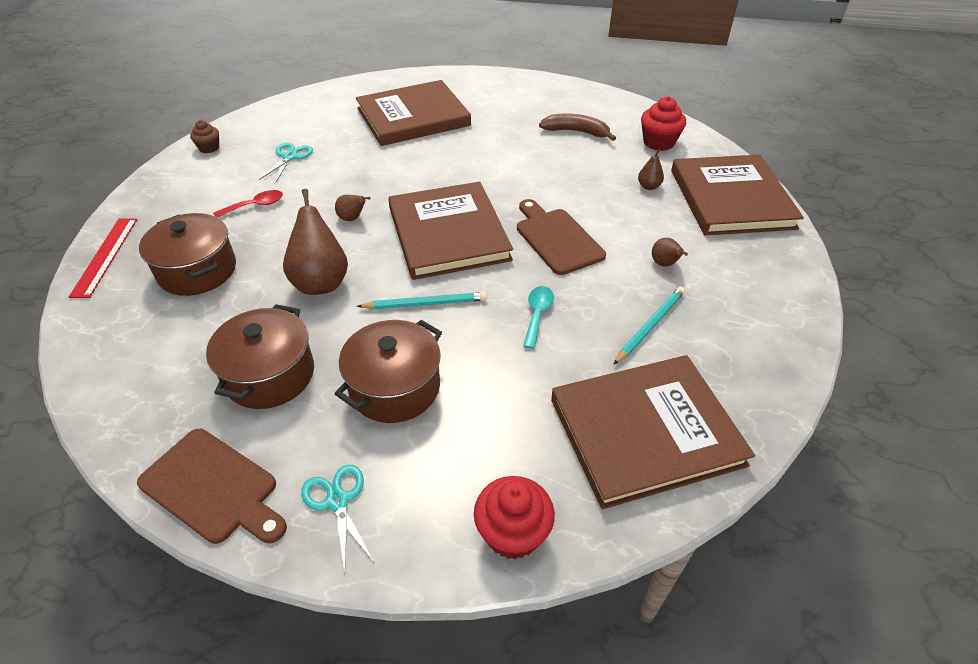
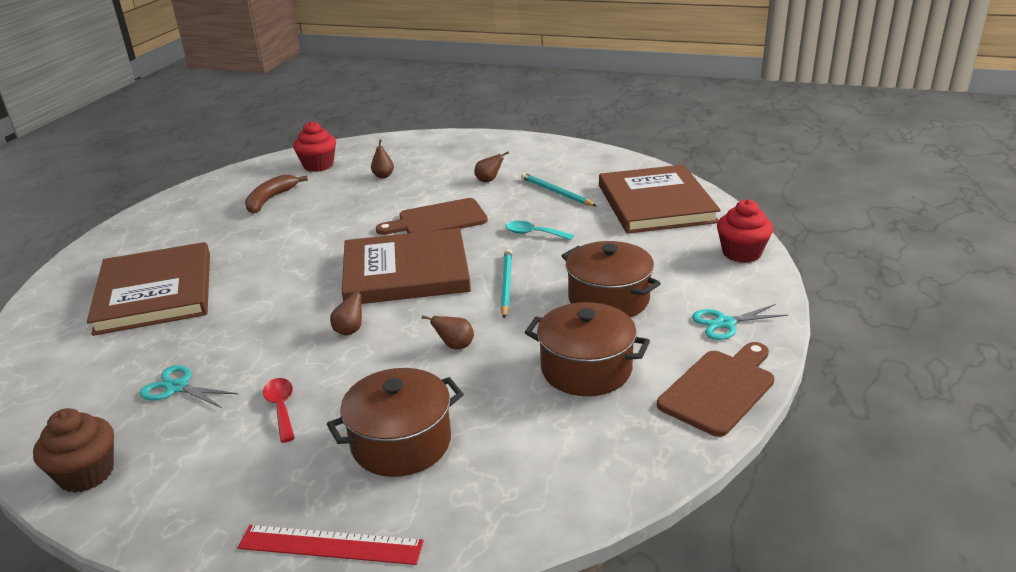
camera: 80 degrees left, 15 degrees down
(209, 148) = (86, 474): brown cupcake -> brown cupcake, size x1.62
(321, 282) = (455, 346): brown pear -> brown pear, size x0.48
(731, 199) = (418, 148): brown book -> none

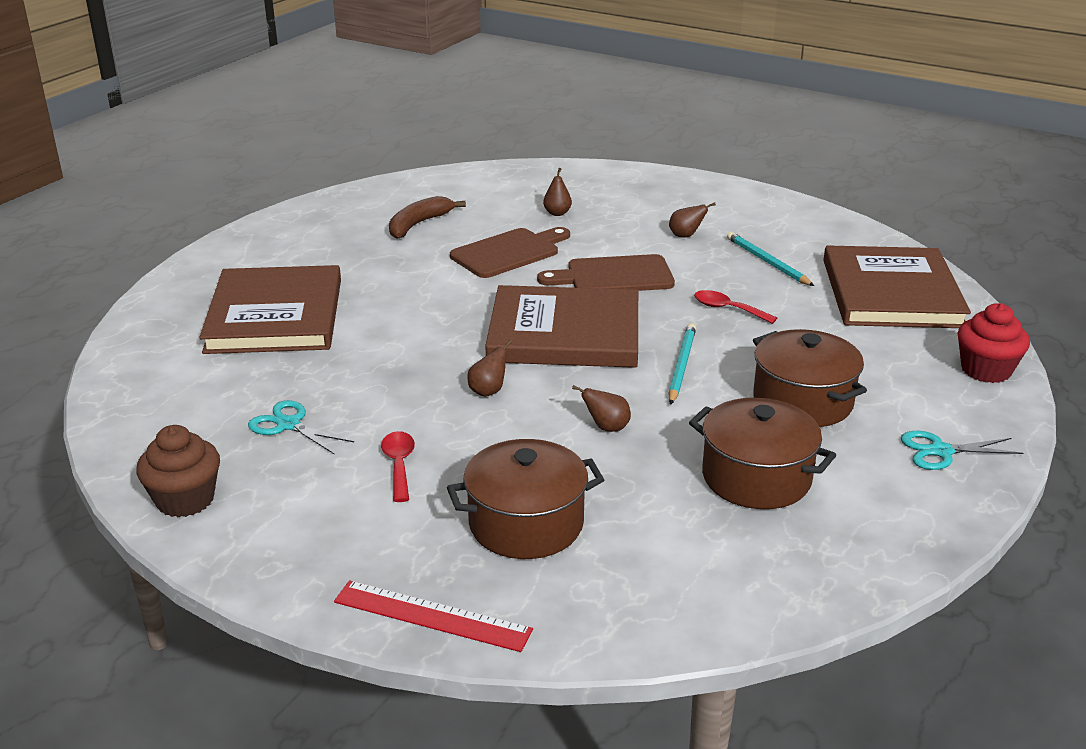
camera: 10 degrees right, 0 degrees up
(318, 165) = (481, 190): red cupcake -> none
(533, 233) = (727, 309): turquoise spoon -> red spoon
(719, 389) = (912, 526): brown cutting board -> brown cutting board (509, 252)

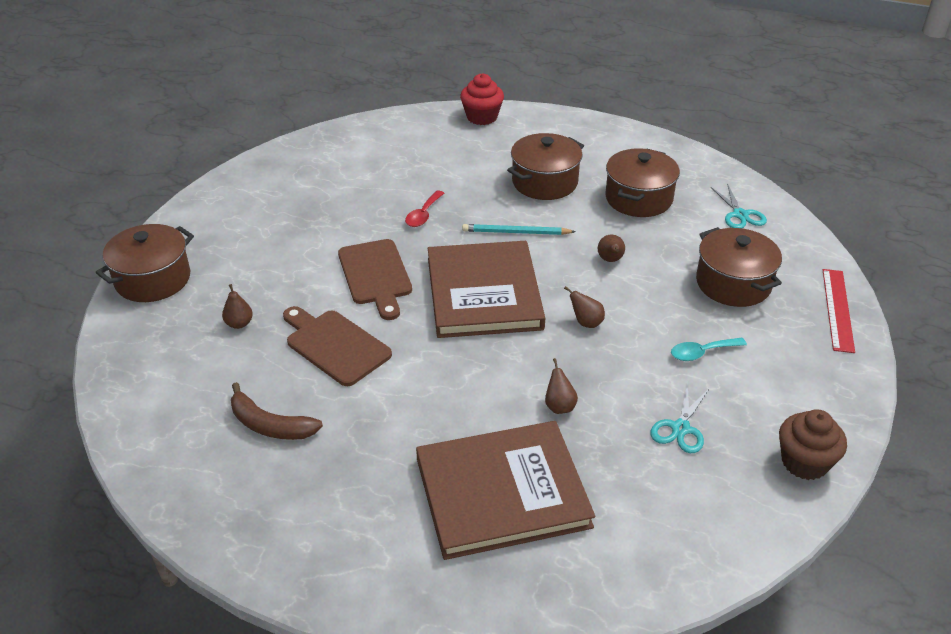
camera: 100 degrees left, 10 degrees up
(399, 465) = (701, 353): red spoon -> turquoise spoon
(634, 179) = (153, 279): none -> brown pot
(686, 236) = (289, 241): brown pear -> brown pear (559, 406)
(767, 262) = (337, 198): turquoise pencil -> none
(891, 293) = (382, 145): brown book -> none
(941, 451) = (580, 137): turquoise scissors -> turquoise scissors (740, 215)

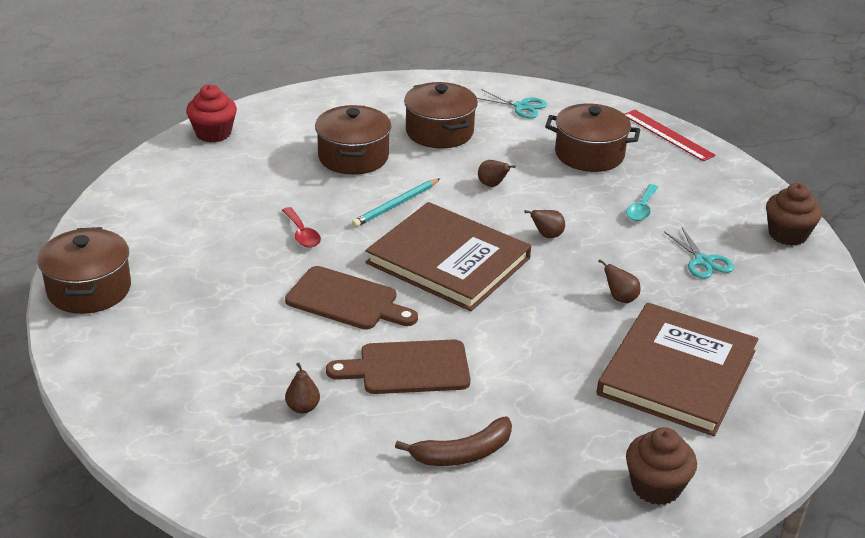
camera: 50 degrees left, 5 degrees down
(153, 279) = (155, 431): brown pot -> brown pot (89, 289)
(340, 555) = (656, 487): none -> brown cupcake

